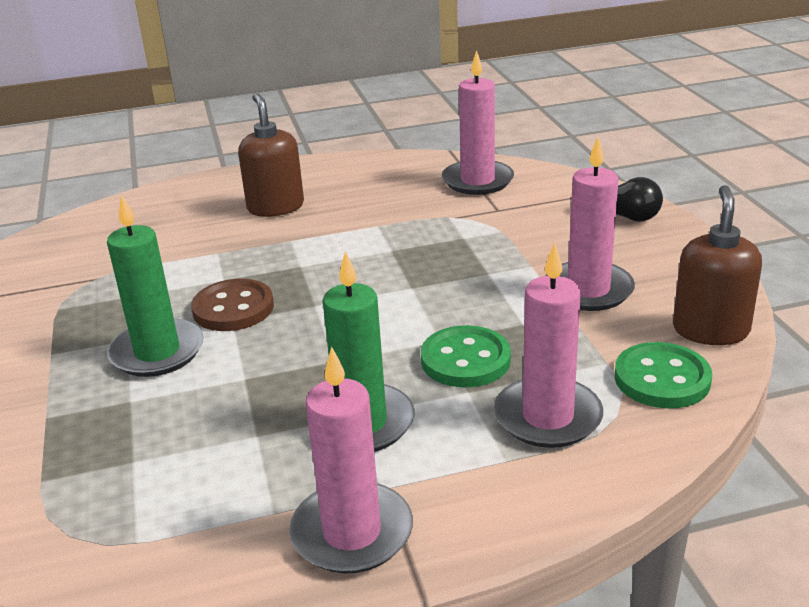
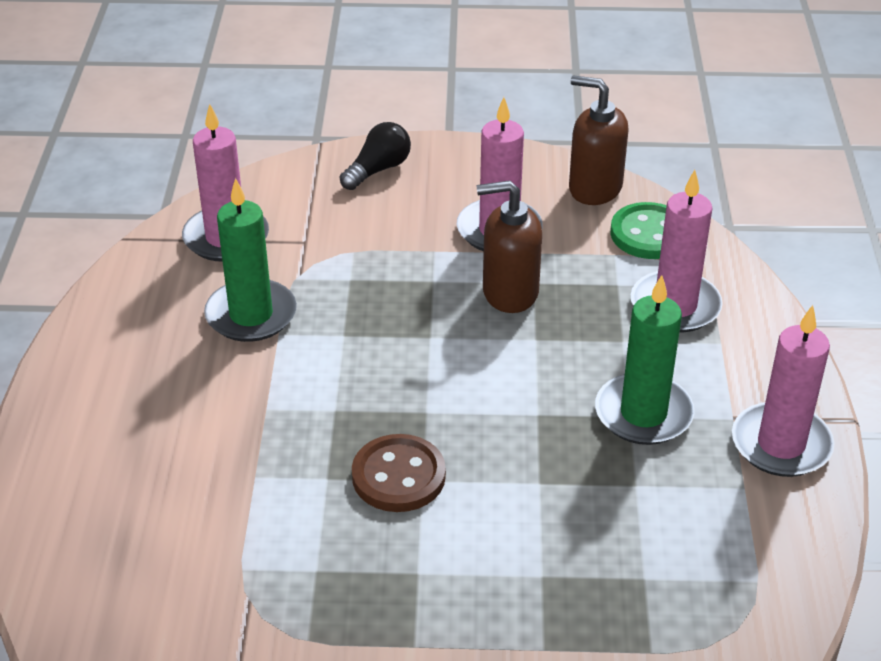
camera: 75 degrees left, 10 degrees up
(157, 352) = (458, 548): green candle -> green candle (251, 315)
(275, 207) = (168, 409): brown soap dispenser -> brown soap dispenser (509, 292)
(465, 360) = (575, 331): green button -> none

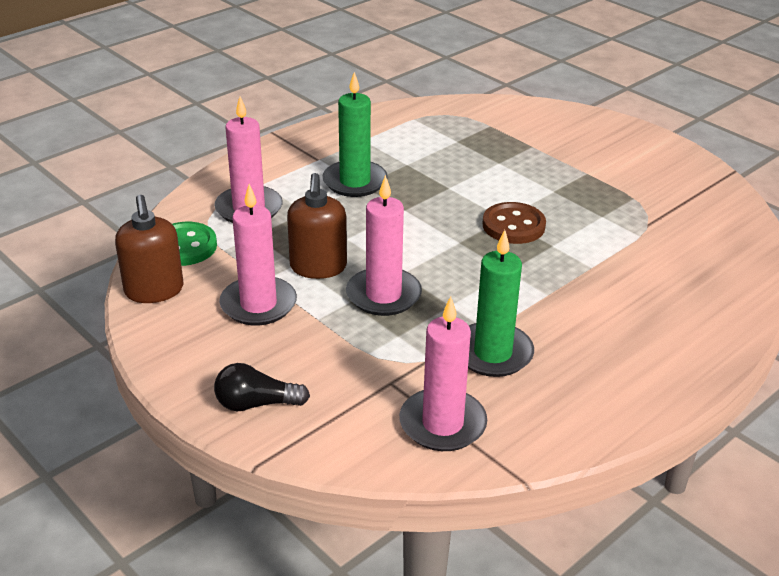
camera: 135 degrees left, 5 degrees down
(509, 292) = (318, 267): brown soap dispenser -> brown soap dispenser turned 45 degrees clockwise
(781, 444) = (319, 141): pink candle -> pink candle (383, 295)

